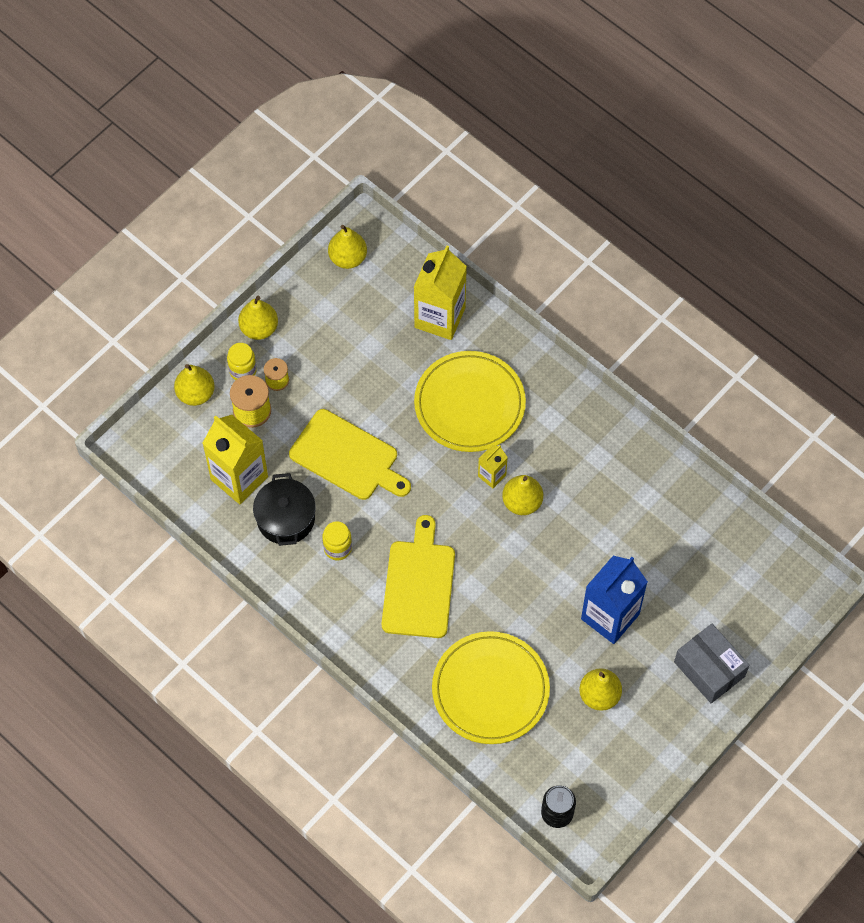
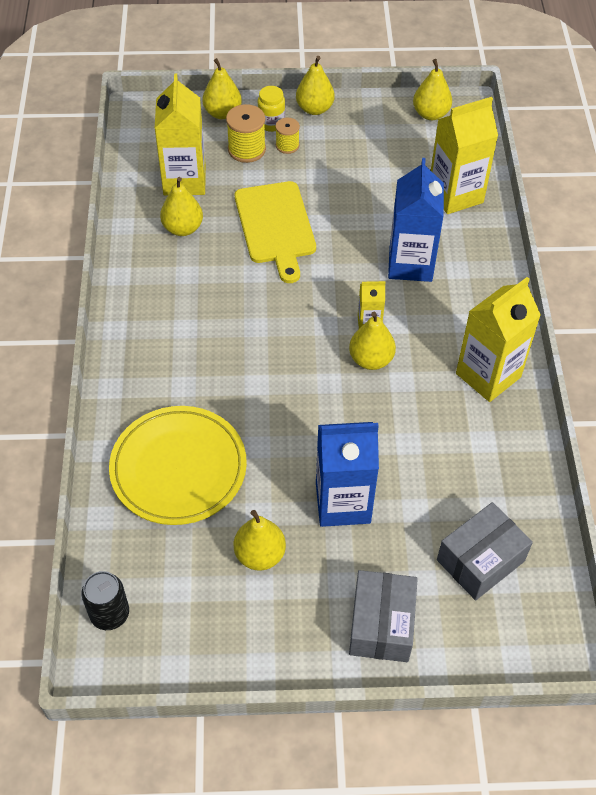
camera: 45 degrees right, 10 degrees down
(286, 518) = (183, 228): black pot -> yellow pear
(337, 548) = (193, 275): yellow jar -> none
(419, 585) = (220, 348): yellow cutting board -> none
(469, 404) = (410, 264): yellow plate -> blue carton
(604, 445) = (488, 375): none -> yellow carton
(722, 577) = (480, 560): none -> grey box

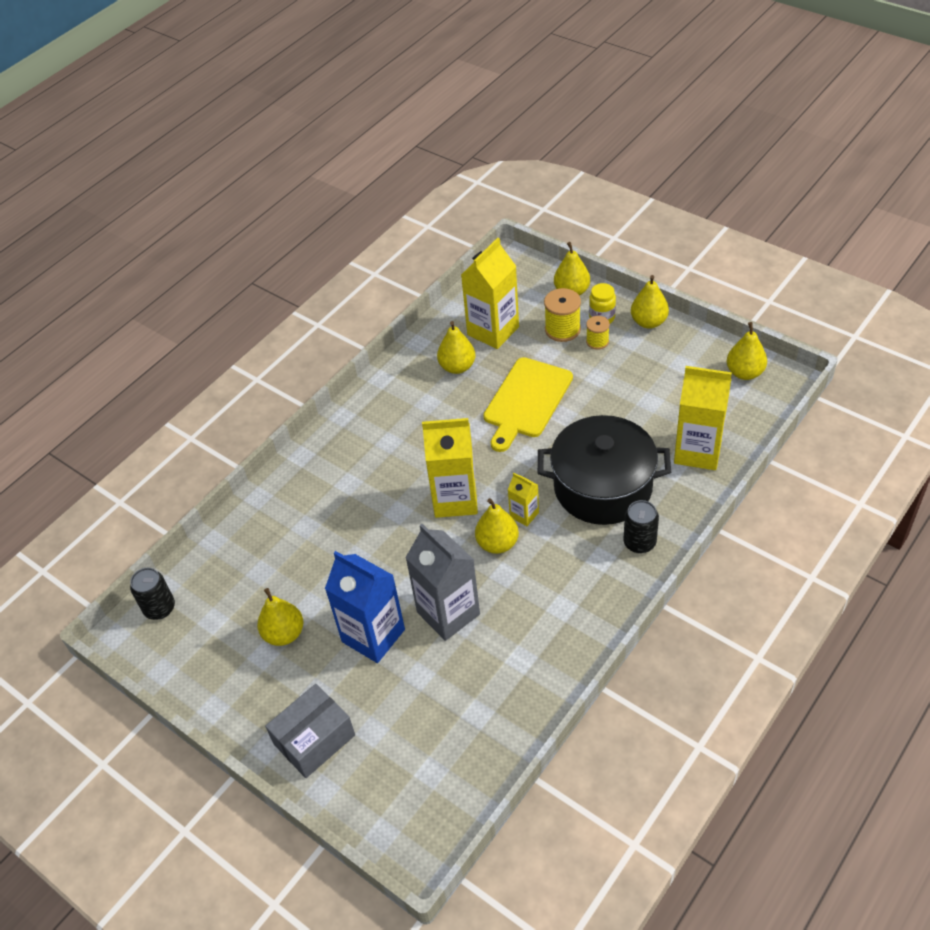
camera: 45 degrees right, 5 degrees down
(178, 468) = (290, 539): yellow plate -> none
(388, 442) = (448, 613): none -> grey carton
(410, 264) = (603, 487): blue carton -> black pot
(480, 560) = (428, 745): grey box -> none
(482, 292) = (639, 542): none -> black can
(488, 375) = (576, 611): yellow carton -> yellow carton (455, 499)

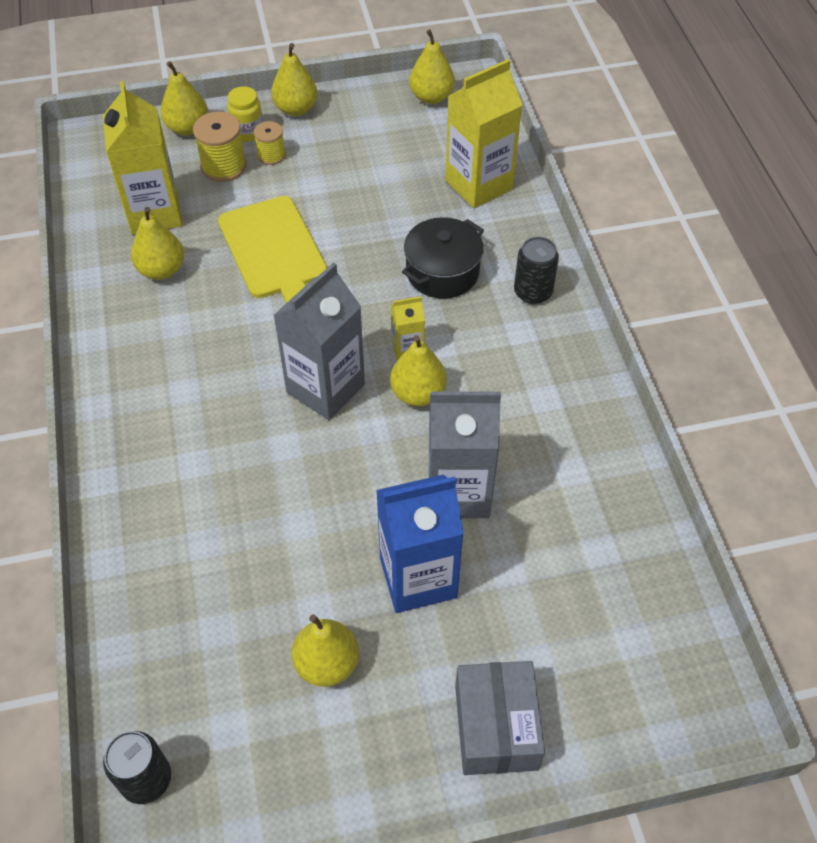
camera: 55 degrees left, 5 degrees up
(455, 499) = (325, 388): yellow carton -> grey carton
(603, 487) = (442, 272): black pot -> black pot, size x0.61

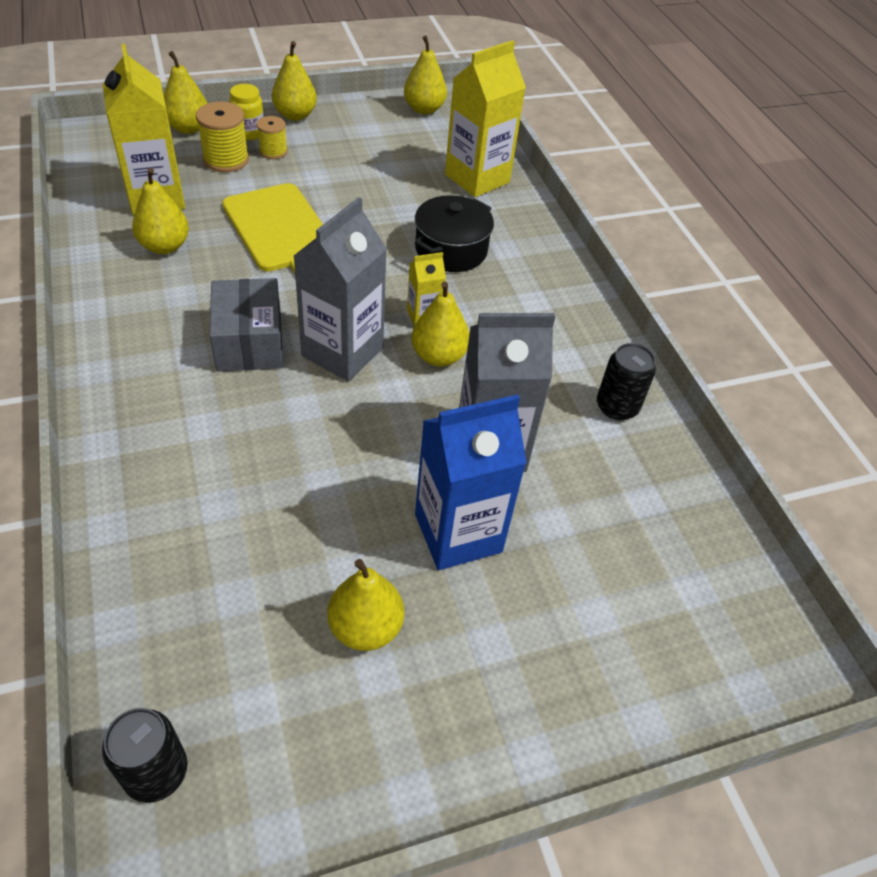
camera: 10 degrees left, 5 degrees down
(496, 727) = (562, 688): grey box -> grey box (249, 342)
(533, 292) = (541, 267): black can -> black can (617, 407)

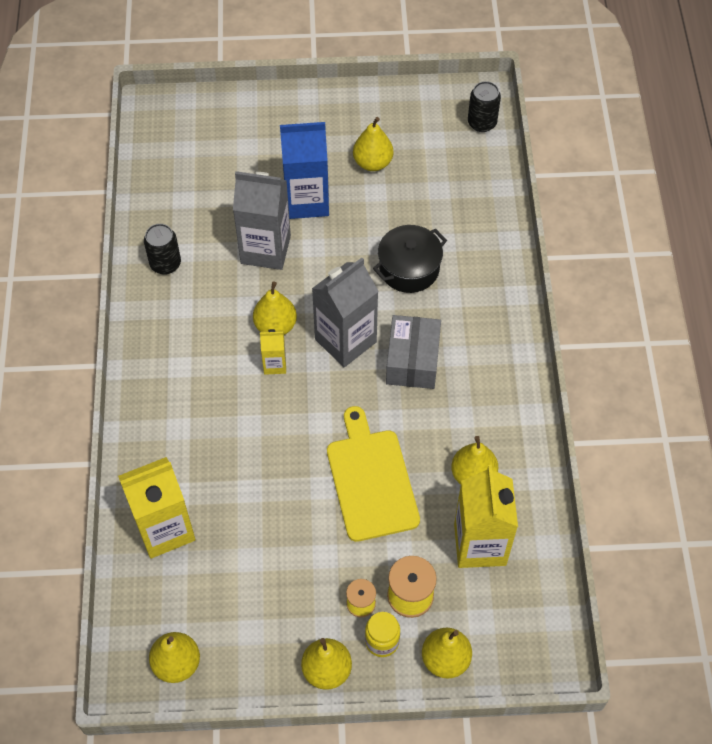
camera: 160 degrees left, 10 degrees up
(451, 250) = (227, 434): black pot -> black pot (409, 268)

